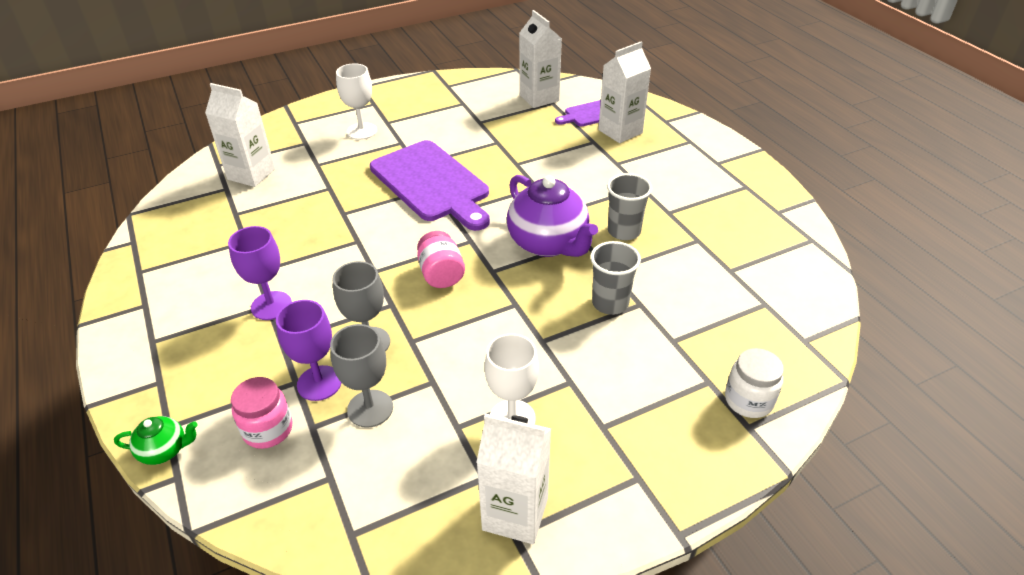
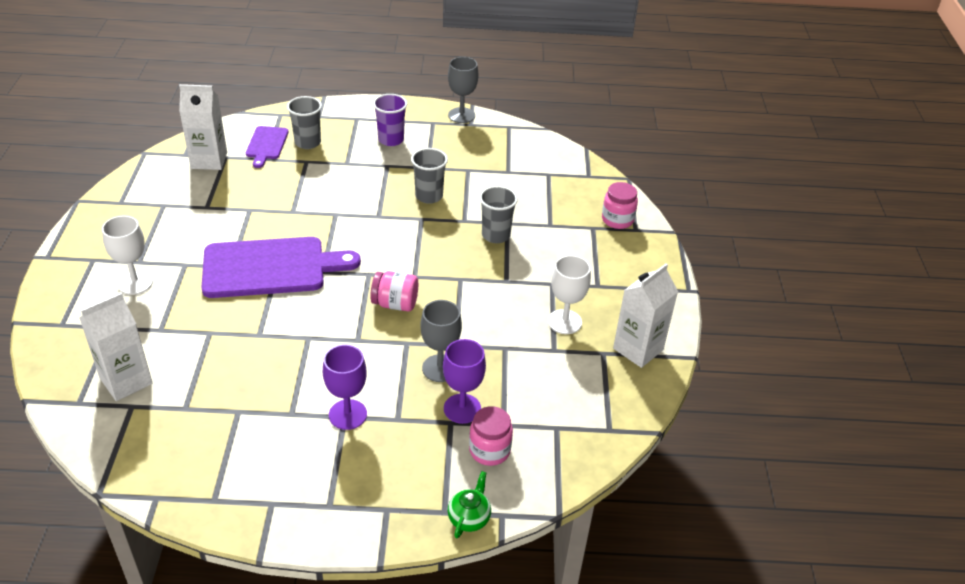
camera: 65 degrees left, 0 degrees up
(370, 408) = (507, 388): grey goblet -> grey goblet (461, 115)
(549, 244) = (409, 236): purple teapot -> none
(620, 131) = (307, 142): white carton -> grey cup
(683, 173) = (391, 140): none -> purple cup
(748, 400) = (617, 220): white jar -> pink jar

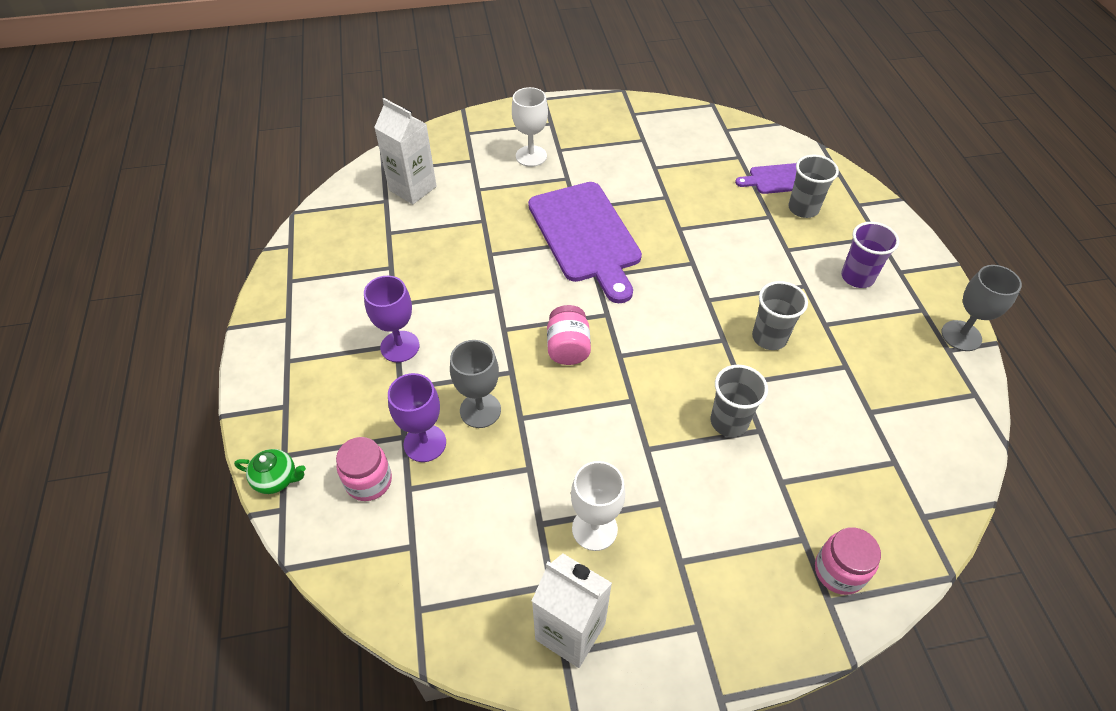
camera: 80 degrees right, 10 degrees up
(209, 160) = (726, 147): white carton -> none

